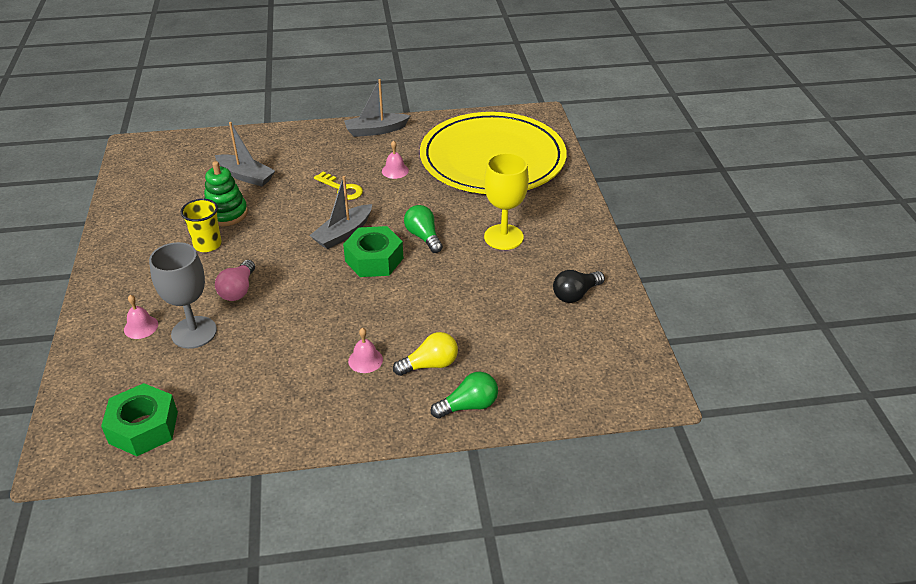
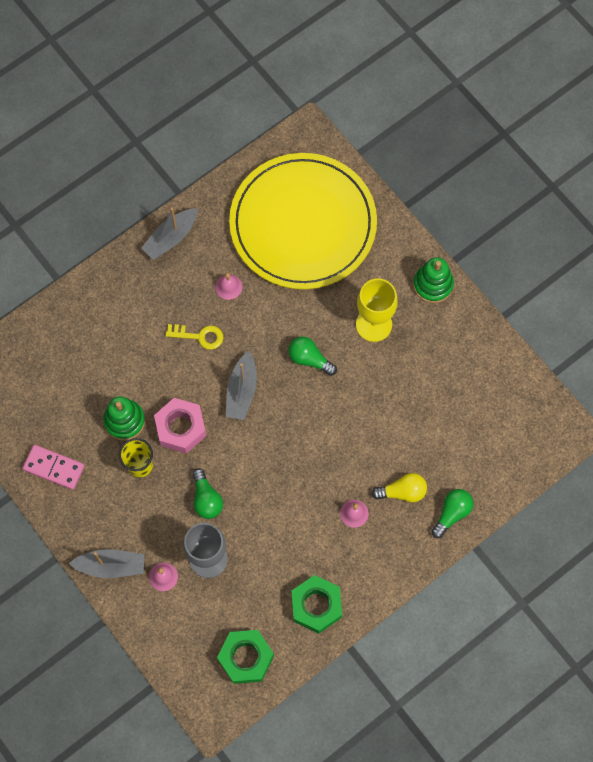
camera: 30 degrees left, 30 degrees up
(138, 218) = (54, 468): none -> pink domino
(238, 290) = (206, 499): pink light bulb -> green light bulb
(246, 176) = (102, 365): grey boat -> grey boat (111, 566)
(267, 236) = (181, 428): none -> pink nut
(374, 259) = (288, 407): green nut -> green nut (316, 606)
(430, 365) = (402, 492): yellow light bulb -> yellow light bulb turned 45 degrees clockwise
(575, 294) = (465, 361): black light bulb -> none
(582, 232) = (433, 285): none -> green stacking toy

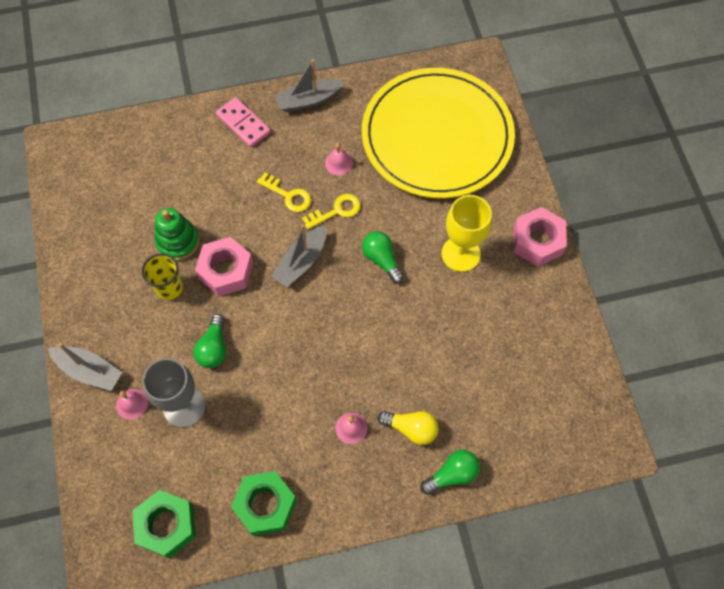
camera: 25 degrees right, 5 degrees down
(54, 468) = (90, 256): pink domino -> pink domino (243, 124)
(249, 332) = (336, 211): none -> yellow key
(433, 285) = (537, 241): green stacking toy -> pink nut

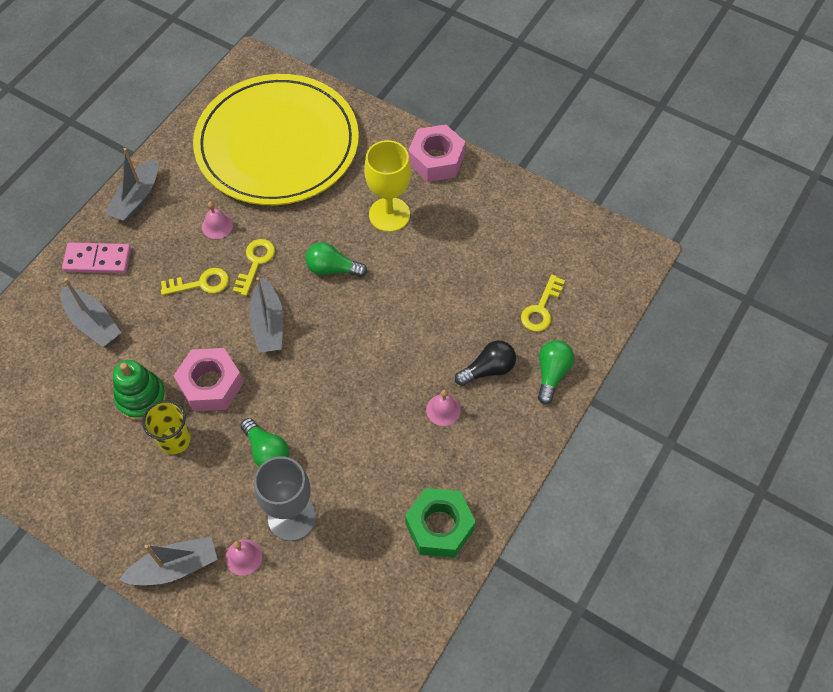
camera: 45 degrees left, 5 degrees down
(166, 525) = (378, 618): green nut -> none
(199, 164) = (92, 322): none -> grey boat
(411, 429) = (488, 369): yellow light bulb -> black light bulb
(495, 420) = (541, 309): none -> yellow key

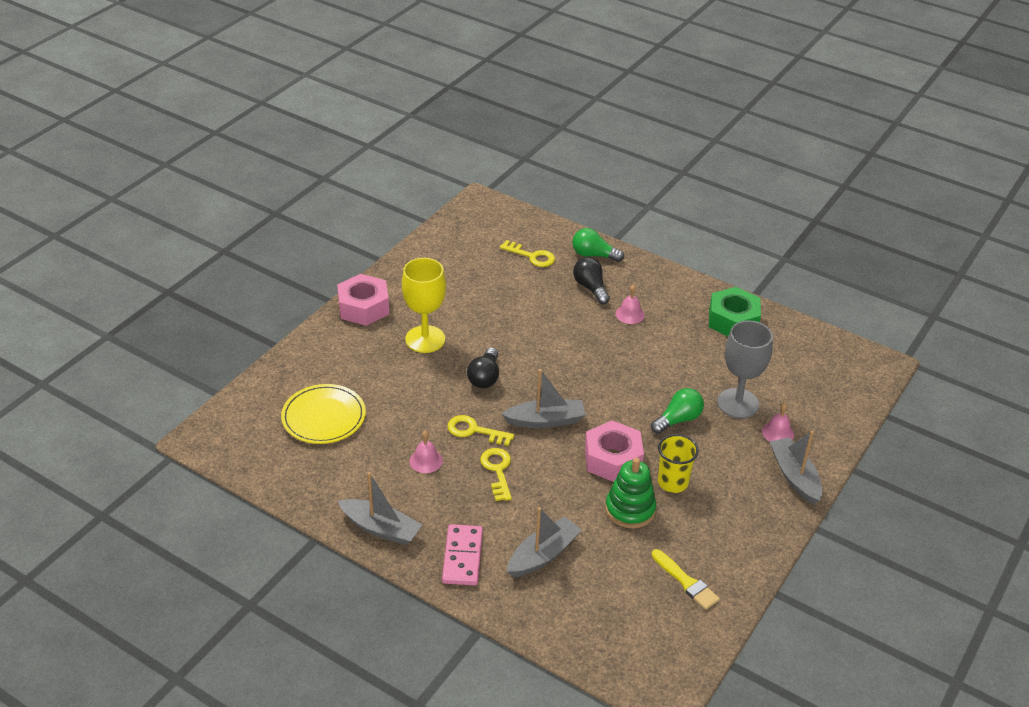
camera: 90 degrees left, 20 degrees down
(45, 444) = (686, 582): none -> yellow brush
(277, 144) = (323, 417): yellow plate -> yellow plate, size x0.48
(332, 269) = (485, 377): green light bulb -> black light bulb

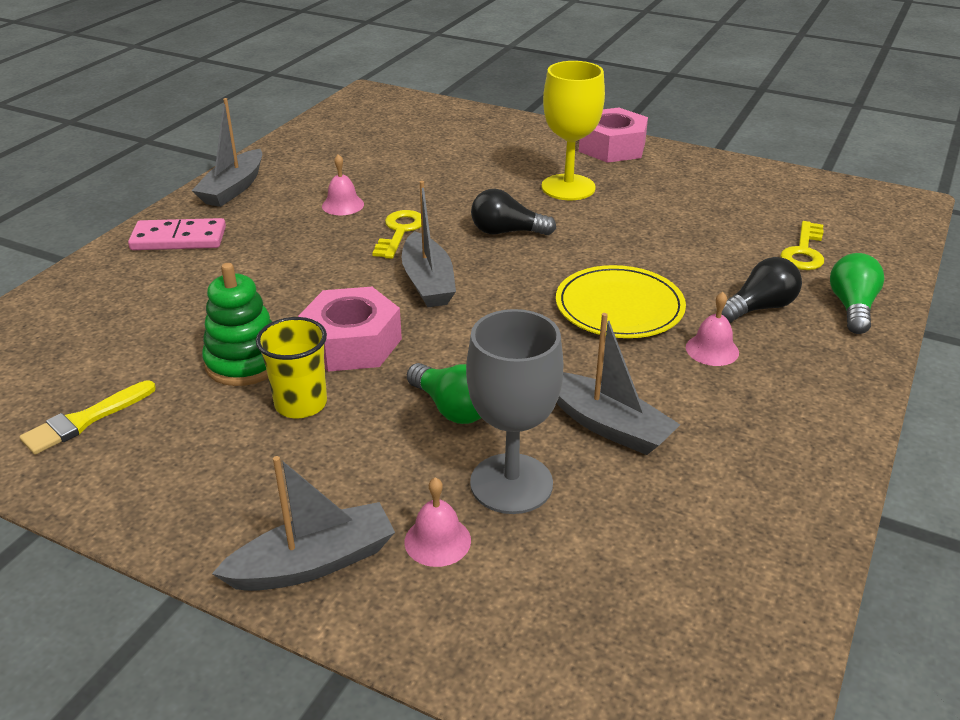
camera: 85 degrees right, 5 degrees down
(323, 417) = (410, 144): yellow plate -> yellow plate (619, 306)
(497, 470) = (326, 252): yellow key -> none
(543, 555) = (169, 293): grey boat -> grey boat (607, 425)
(733, 320) = (764, 479): green nut -> none

